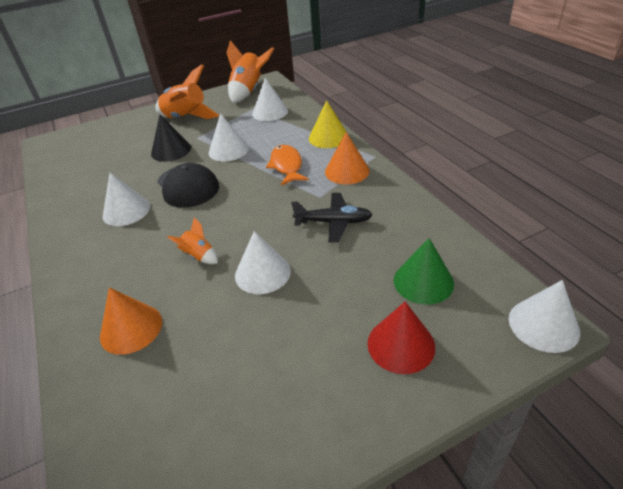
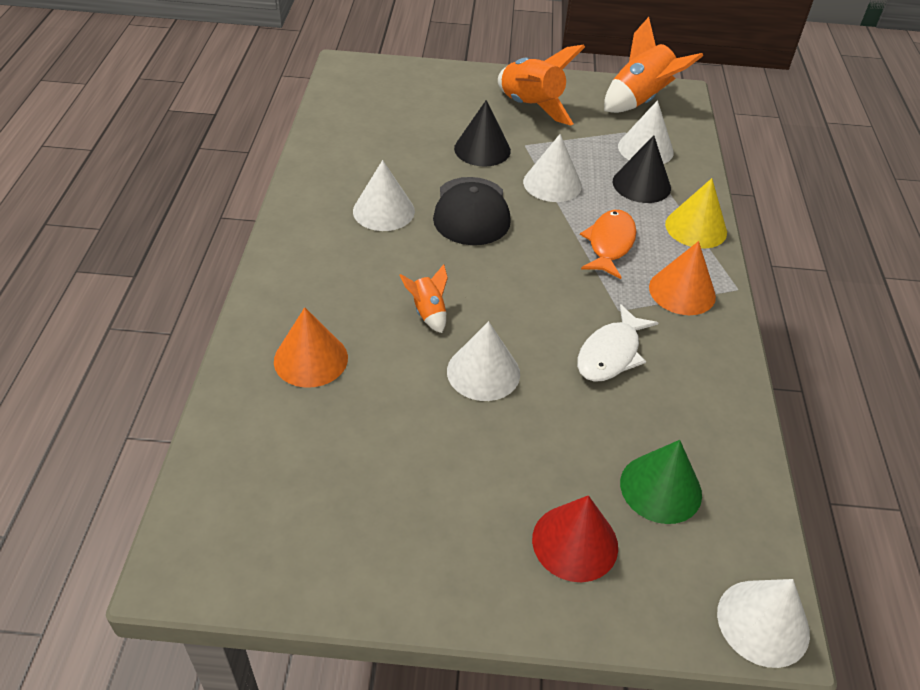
camera: 25 degrees right, 5 degrees up
(281, 129) = (641, 184): none -> black cone
(333, 222) = (611, 353): black plane -> white fish

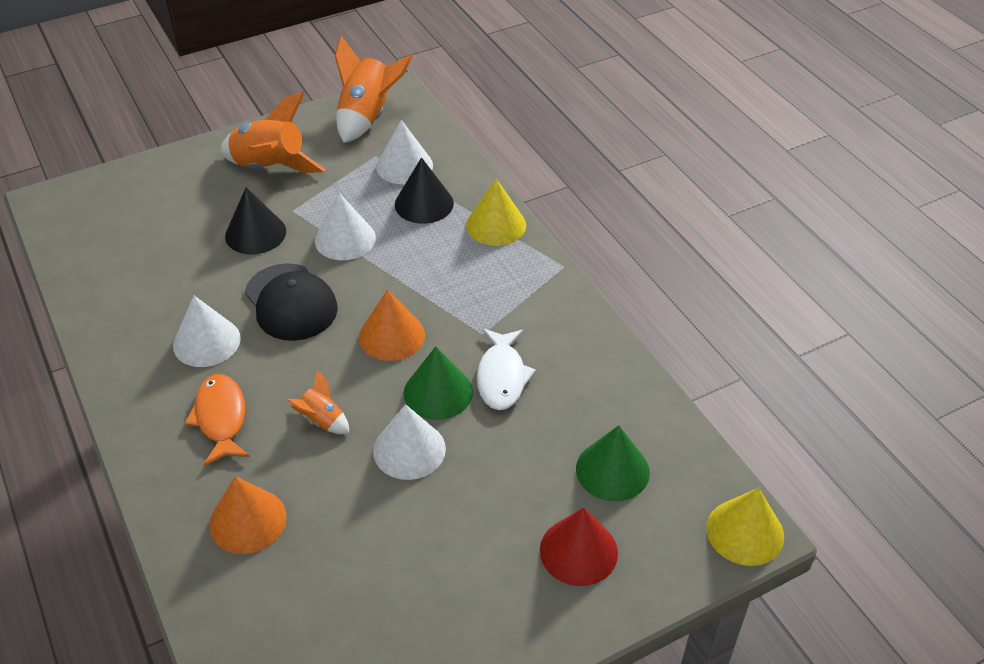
camera: 30 degrees left, 0 degrees up
(543, 338) = (438, 392): none -> green cone
(609, 244) = (434, 275): orange fish -> orange fish (221, 418)
(682, 291) = (522, 291): orange cone -> orange cone (391, 336)
(763, 622) = (745, 532): white cone -> yellow cone

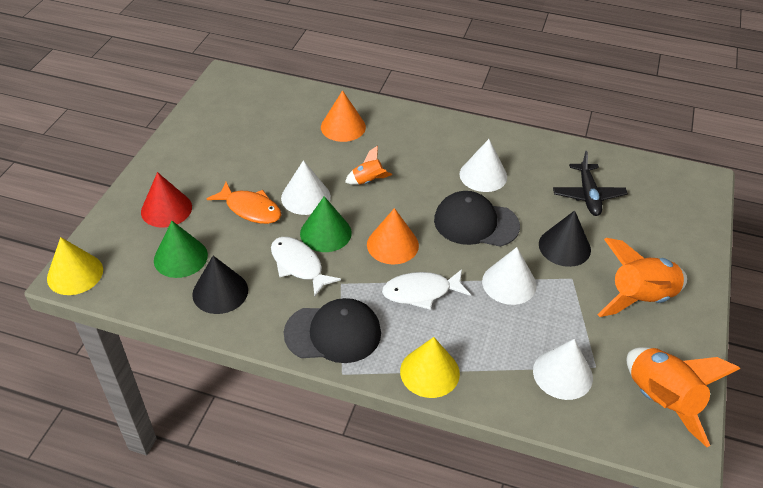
camera: 135 degrees right, 0 degrees up
(157, 256) = (588, 195): none -> black plane
(221, 418) = (418, 151): orange fish -> orange fish (250, 209)
(424, 204) = (501, 350): black cone -> black cone (220, 292)
(424, 280) = (421, 292): none -> white fish
(537, 298) = (333, 333): none -> black cap

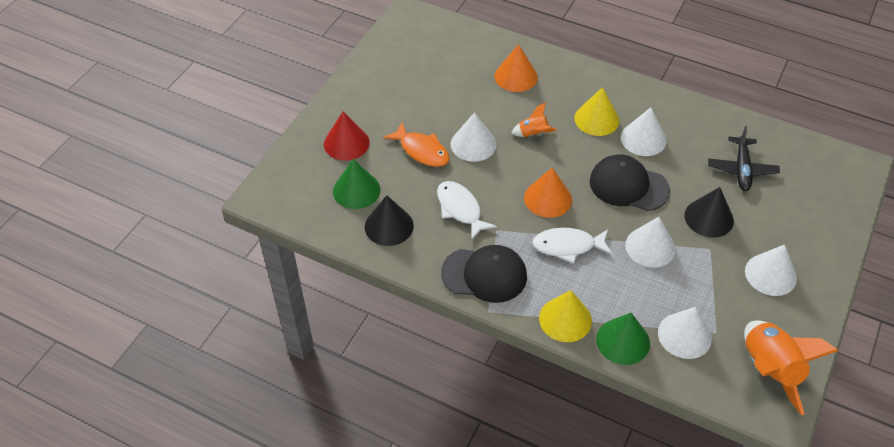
camera: 10 degrees right, 5 degrees up
(75, 274) = (264, 195): yellow cone -> yellow cone (596, 119)
(325, 233) = (488, 181): green cone -> green cone (623, 341)
(639, 298) = (770, 274): orange rocket -> white cone

